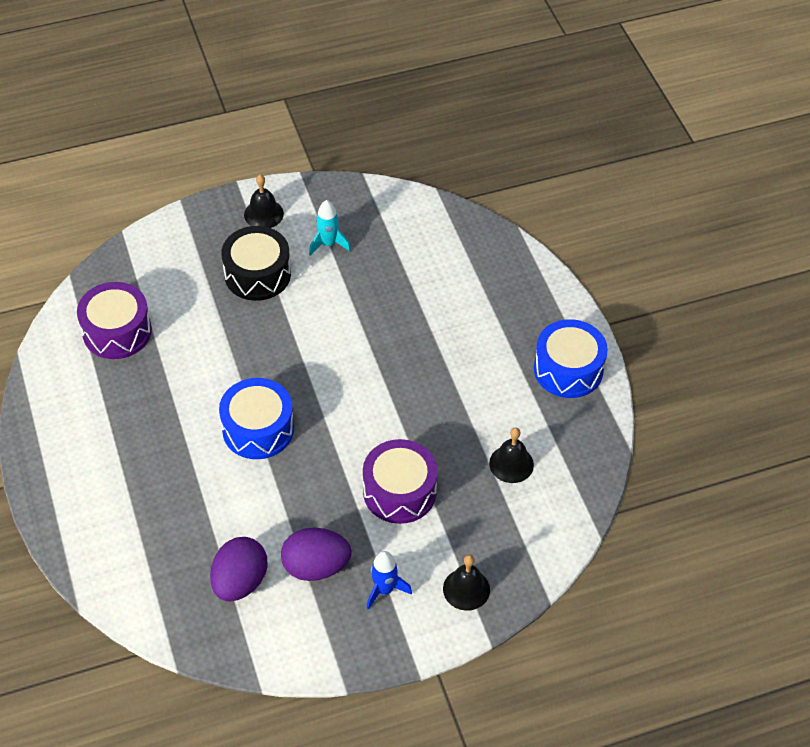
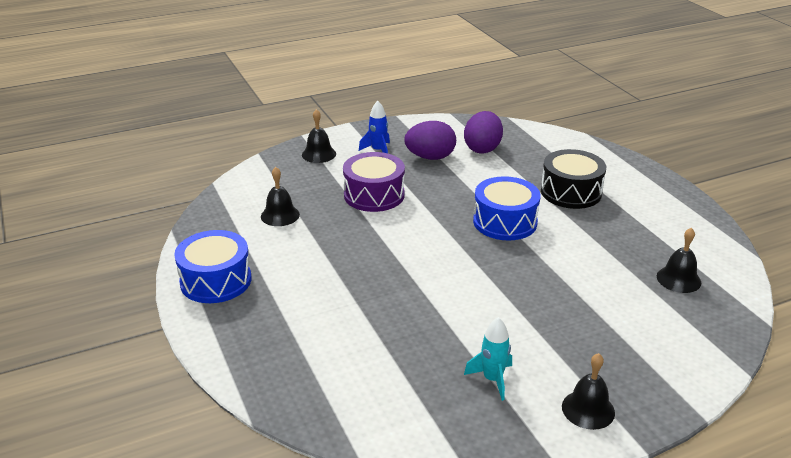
camera: 175 degrees right, 20 degrees down
(117, 331) = (678, 279): purple drum -> black bell
(257, 274) = (562, 340): black drum -> black drum (571, 192)

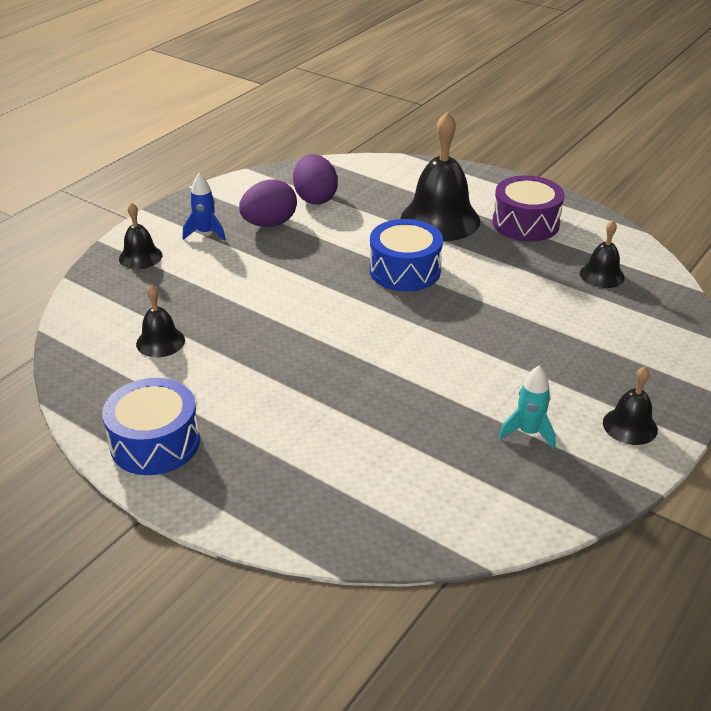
camera: 30 degrees left, 5 degrees up
(374, 195) = (246, 284): purple drum -> purple drum (525, 223)
(571, 192) = (440, 219): black drum -> black bell

